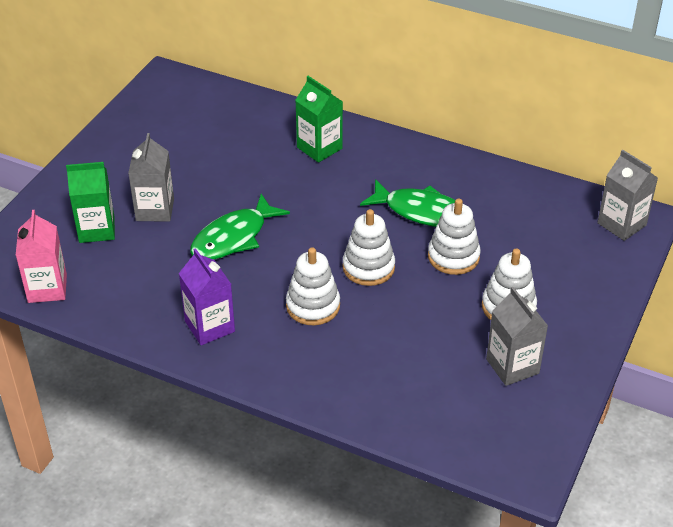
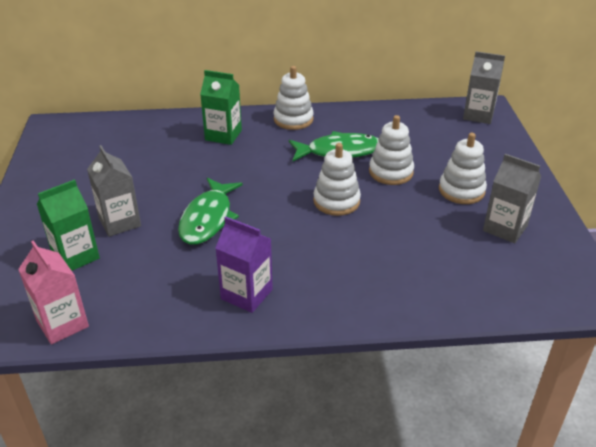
camera: 30 degrees left, 5 degrees down
(313, 306) = (319, 244): white stacking toy -> white stacking toy (293, 119)

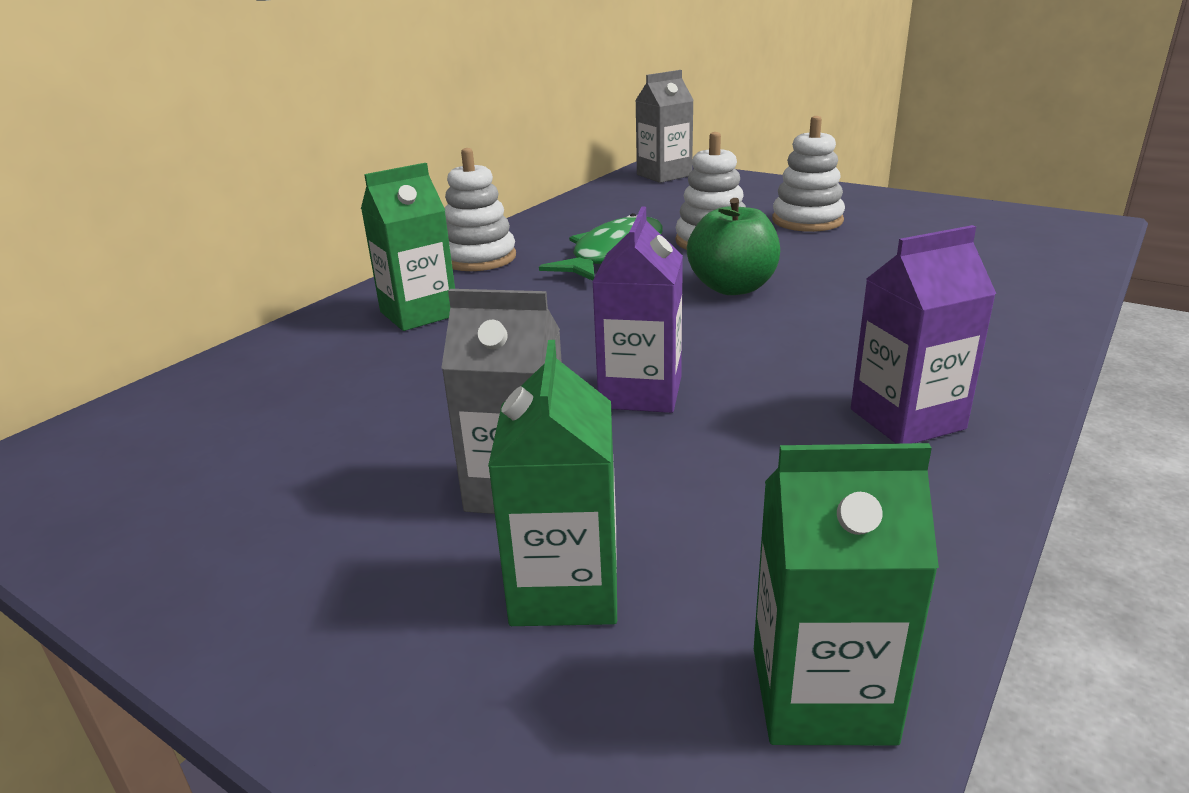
camera: 50 degrees left, 10 degrees down
(62, 323) = (822, 694): pink carton -> green carton
(208, 219) = (640, 392): green fish -> purple carton
(336, 201) = (732, 287): white stacking toy -> green apple
(505, 228) = (912, 223): grey carton -> none

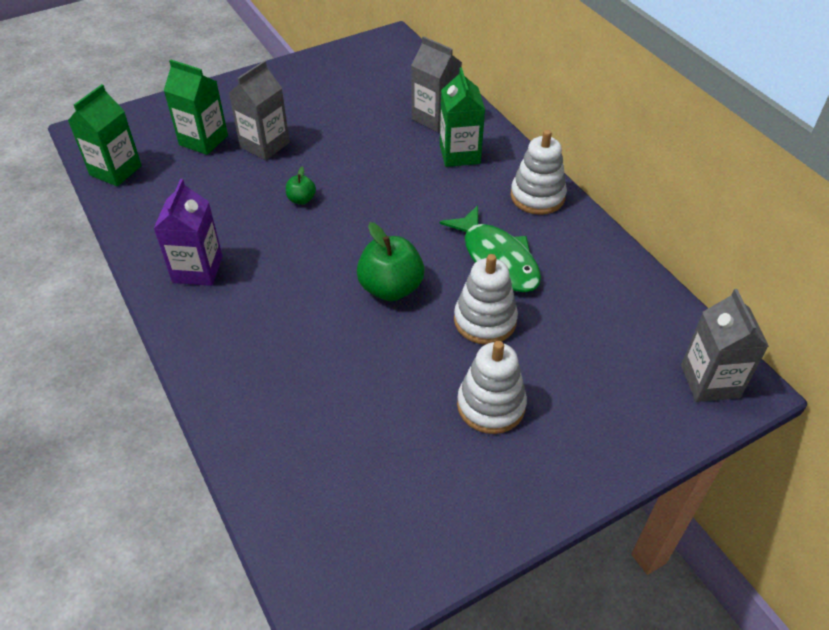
camera: 115 degrees right, 20 degrees up
(325, 352) = (435, 118): none -> grey carton
(640, 392) = (301, 199): purple carton -> green apple

